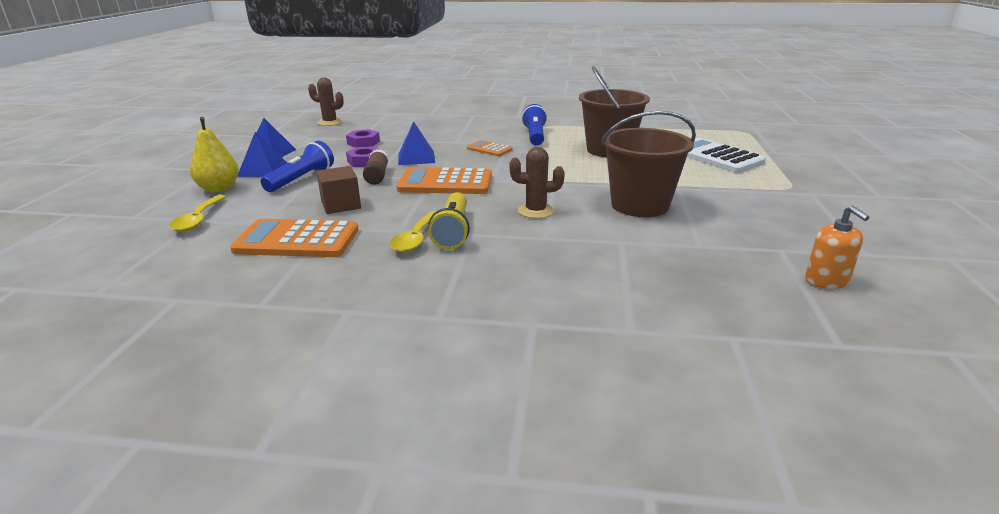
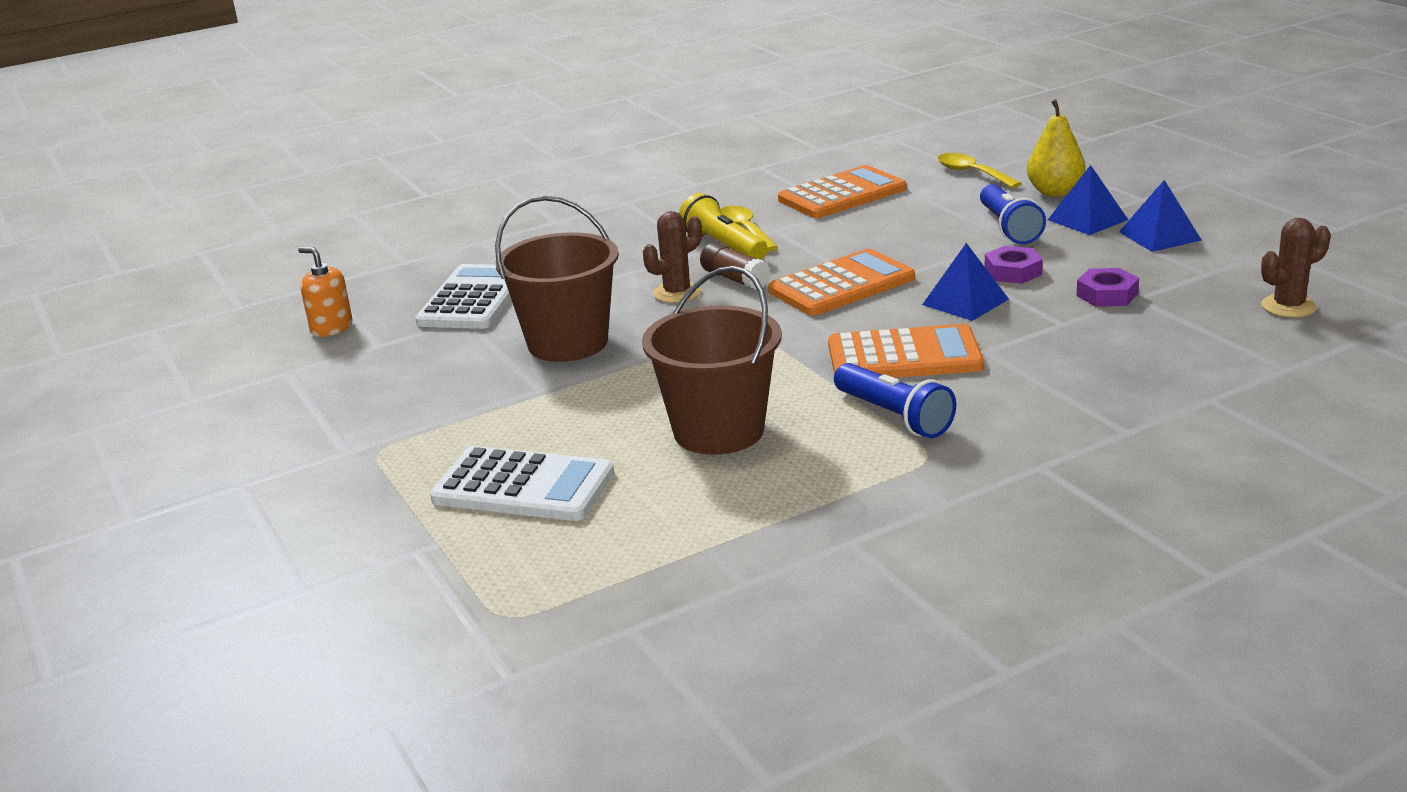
camera: 145 degrees right, 0 degrees up
(341, 205) = (887, 225): brown cube -> none
(377, 176) = (941, 262): brown glue stick -> brown glue stick (735, 279)
(489, 149) = (904, 356): orange calculator -> orange calculator, size x1.86
(683, 261) = (473, 299): none -> white calculator

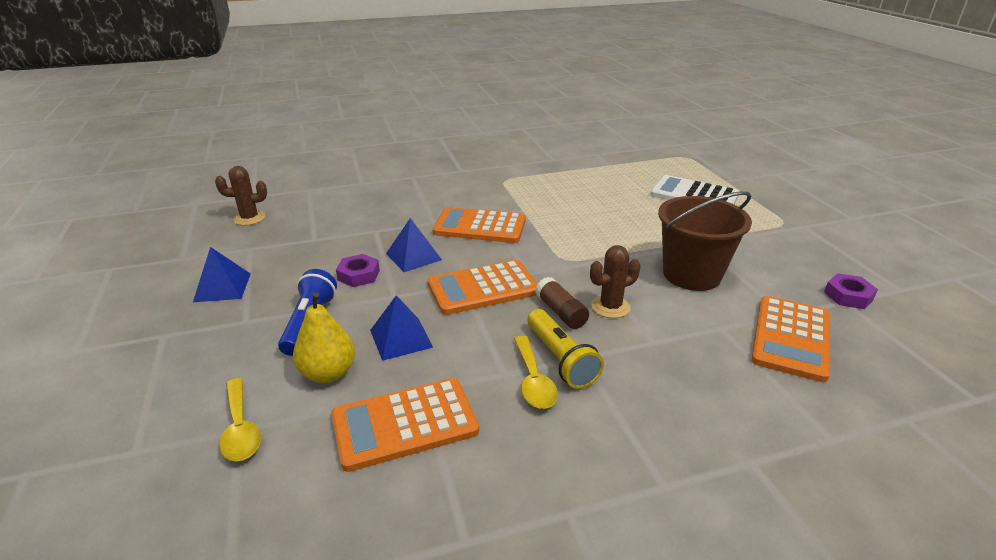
camera: 170 degrees left, 5 degrees up
(331, 328) = (905, 329): orange soap dispenser -> none
(473, 299) = (791, 338): white calculator -> orange calculator
(718, 431) = (596, 204): brown bucket -> none
(894, 416) = (507, 198): blue flashlight -> none
(1054, 192) = (213, 366): yellow pear -> yellow pear (328, 373)
(1087, 219) = (241, 318): blue pyramid -> blue pyramid (401, 338)
(1107, 295) = (327, 244): purple nut -> purple nut (848, 296)

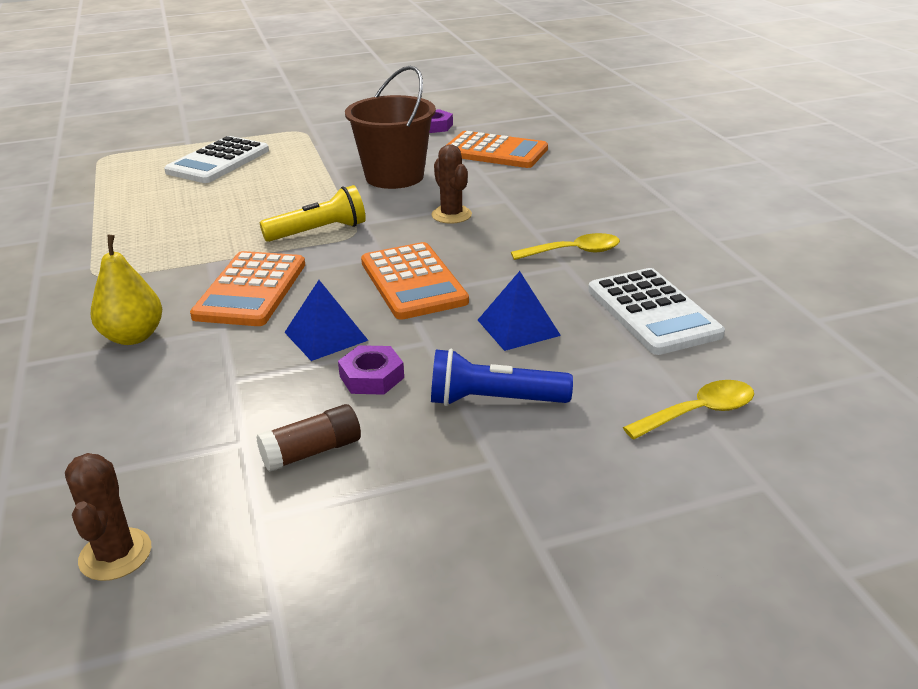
camera: 90 degrees left, 0 degrees up
(222, 287) = (396, 516): blue pyramid -> none
(328, 373) = (591, 368): yellow pear -> yellow pear (133, 337)
(405, 424) = (653, 312): orange calculator -> white calculator
(560, 359) = (539, 240): yellow flashlight -> yellow flashlight (318, 231)
(561, 312) = (462, 238): brown glue stick -> brown glue stick (312, 452)

